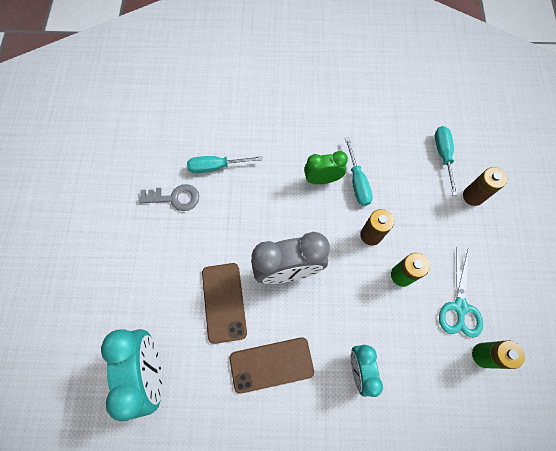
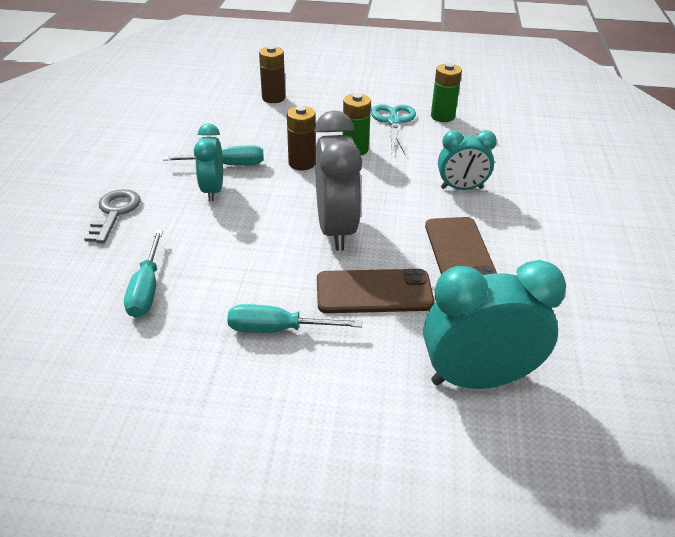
camera: 85 degrees left, 30 degrees down
(174, 198) = (184, 342): grey key -> grey key (114, 213)
(322, 179) = (213, 190): green clock -> turquoise clock
(443, 155) = (217, 107): turquoise screwdriver -> turquoise screwdriver (278, 329)
(459, 307) = (394, 121): turquoise scissors -> turquoise scissors turned 105 degrees counterclockwise

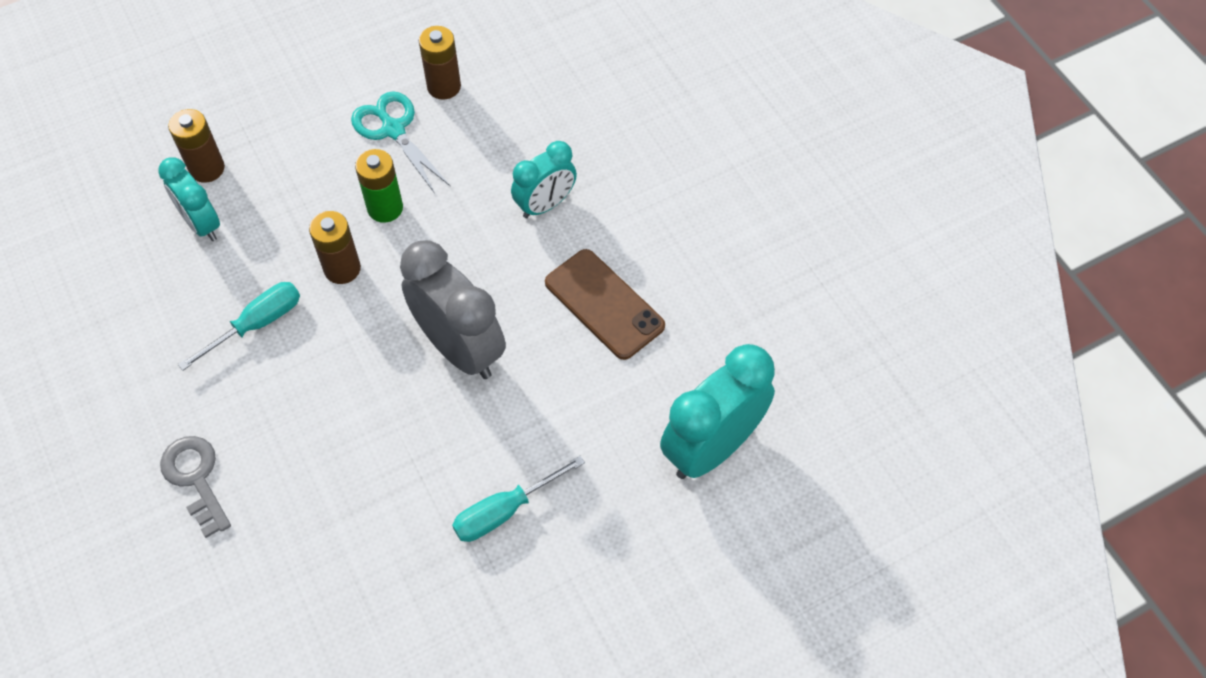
camera: 35 degrees left, 20 degrees up
(147, 289) = (335, 551): turquoise screwdriver -> none
(213, 190) = (277, 375): turquoise clock -> turquoise clock (202, 224)
(374, 292) = (558, 408): brown phone -> none
(442, 116) = (444, 86): green battery -> brown battery

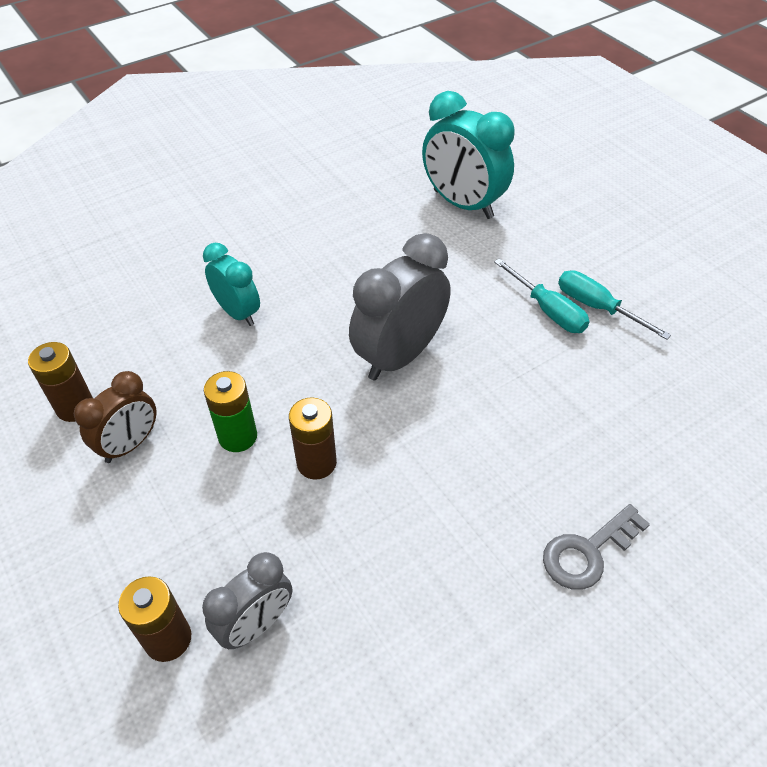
camera: 95 degrees left, 10 degrees down
(202, 224) = (256, 624): turquoise clock -> grey clock
(257, 324) = (393, 531): turquoise screwdriver -> turquoise screwdriver (597, 307)
(393, 129) = (130, 444): turquoise scissors -> brown clock
(604, 304) = (343, 267): brown phone -> none

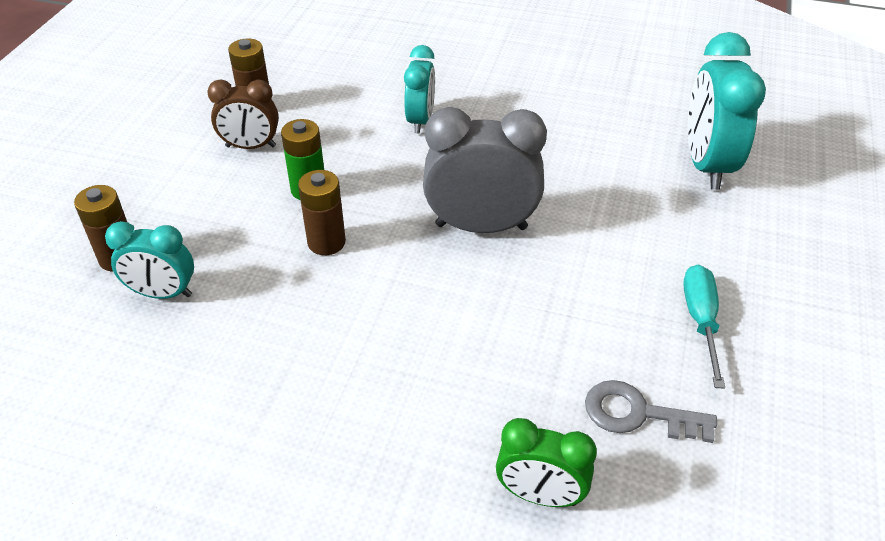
camera: 50 degrees right, 5 degrees down
(256, 624) = (163, 293): grey clock -> turquoise clock
(548, 310) = (650, 288): turquoise screwdriver -> none
(588, 551) = (401, 458): grey key -> grey key (638, 414)
(678, 490) = (540, 495): none -> green clock

